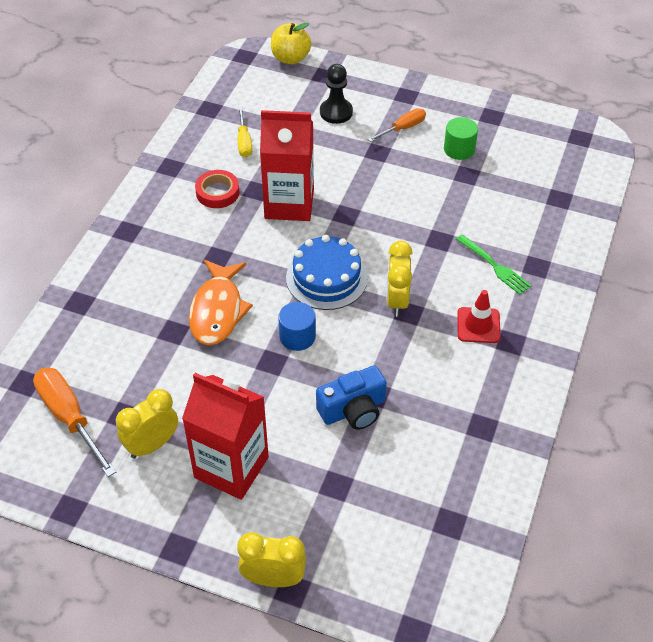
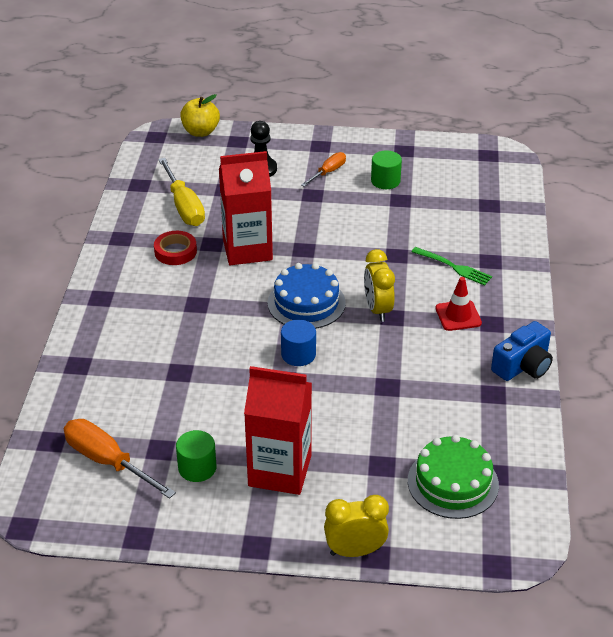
camera: 15 degrees left, 10 degrees down
(152, 445) = (197, 468): yellow clock -> green cylinder
(217, 310) = (215, 347): orange fish -> none
(244, 142) = (184, 207): yellow screwdriver -> yellow screwdriver, size x1.68
(353, 410) = (373, 403): blue camera -> blue camera (523, 366)
(402, 523) = (453, 483): none -> green cake

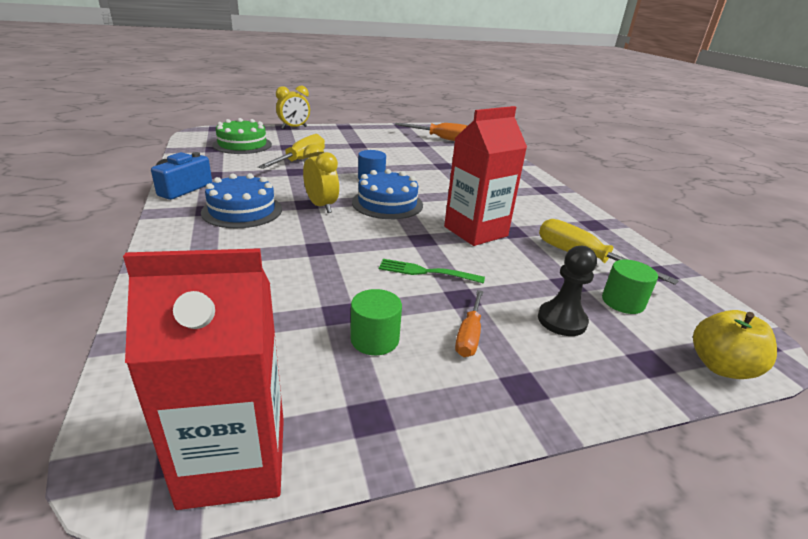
camera: 155 degrees right, 10 degrees down
(175, 251) = (535, 221): red tape -> none
(197, 468) = (394, 140): green cylinder -> green cylinder (623, 302)
(280, 471) = (348, 142): red carton -> red carton (234, 461)
(374, 416) = (301, 160): none -> yellow screwdriver
(454, 267) = (249, 246): green fork -> green fork (426, 272)
(458, 316) = (242, 210): red traffic cone -> blue cake

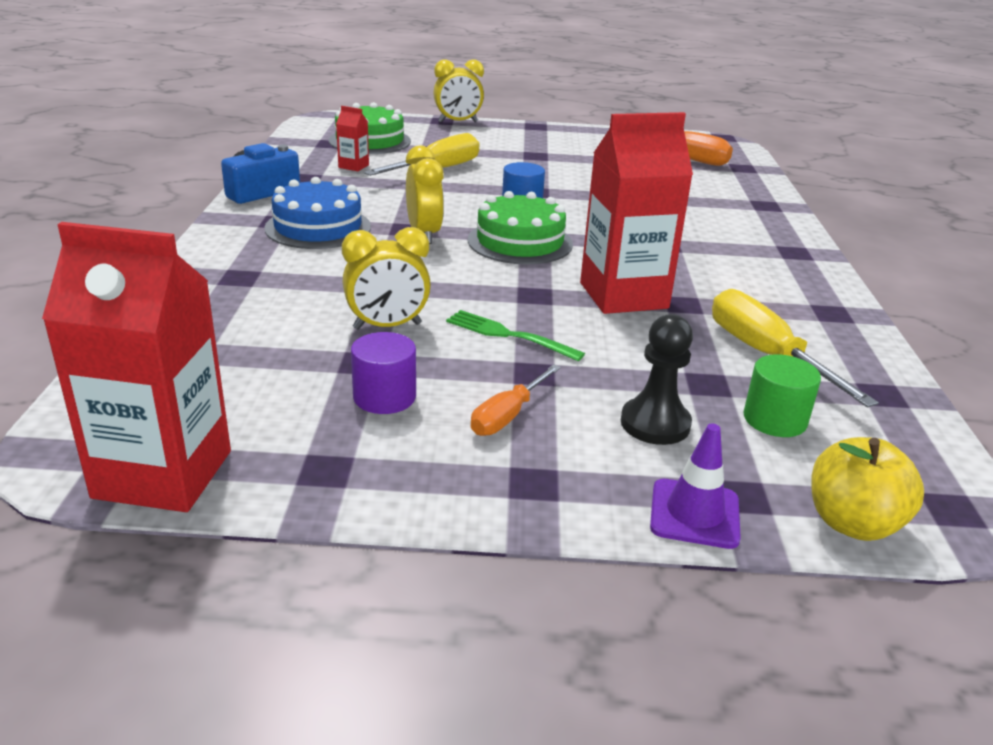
camera: 20 degrees right, 0 degrees up
(241, 163) = (353, 166): none -> red carton
(340, 280) = (387, 326): none -> yellow clock
(374, 339) = (384, 397): green cylinder -> purple cylinder
(387, 203) = (520, 242): blue cake -> green cake
(636, 385) = (694, 514): none -> purple traffic cone

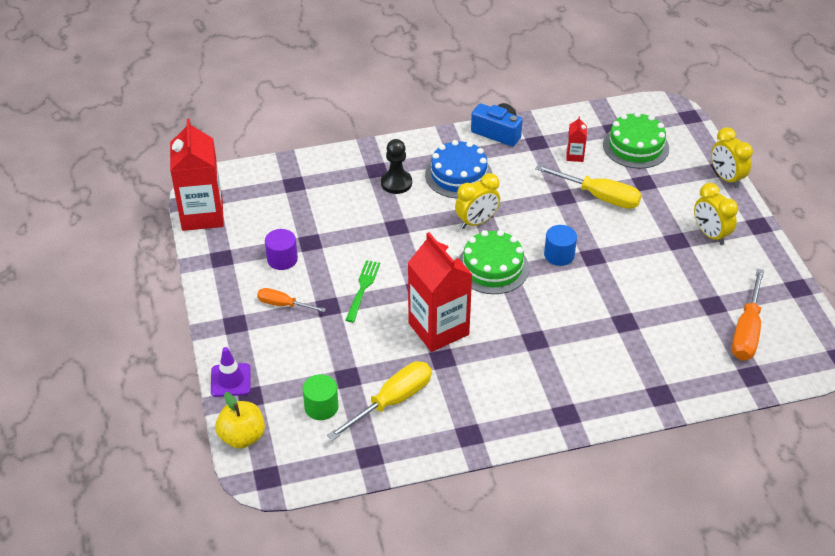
camera: 75 degrees right, 15 degrees up
(387, 326) = (349, 240): yellow clock -> yellow clock (710, 234)
(655, 424) = (298, 359): black pawn -> black pawn (396, 183)

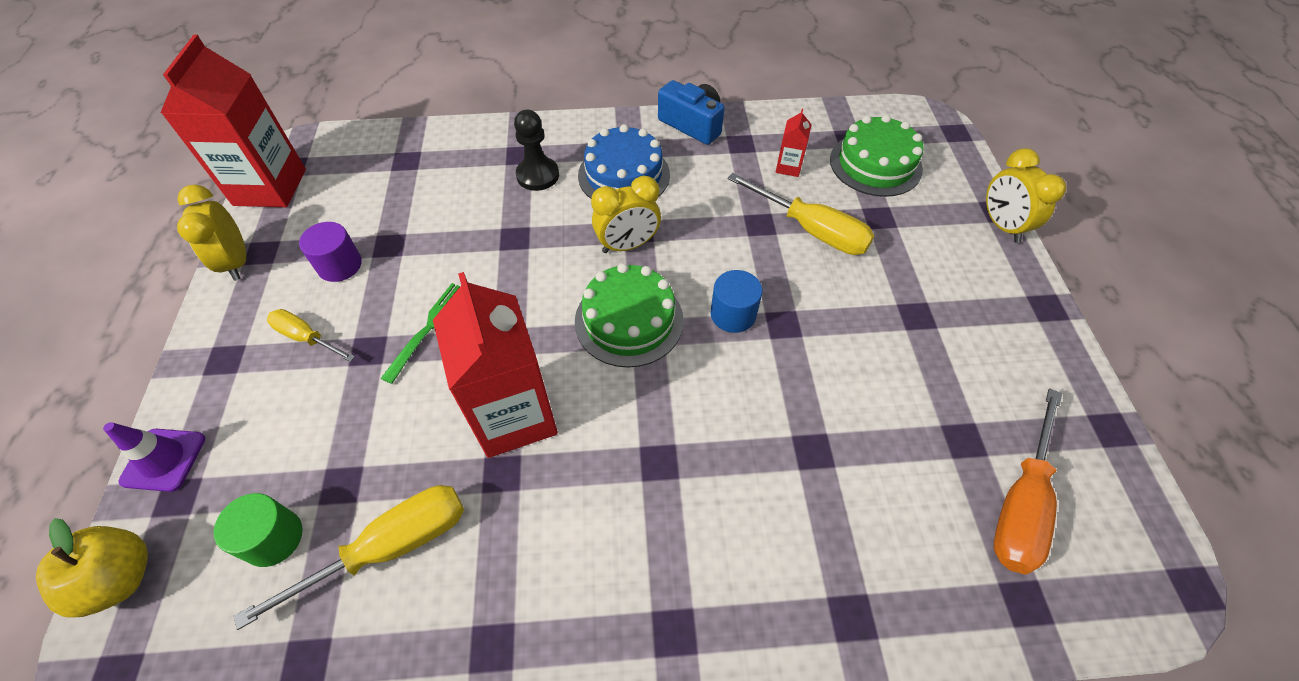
camera: 10 degrees right, 10 degrees up
(283, 305) = (306, 338): orange screwdriver -> yellow screwdriver
(710, 234) = (970, 312): yellow clock -> yellow clock (237, 262)

